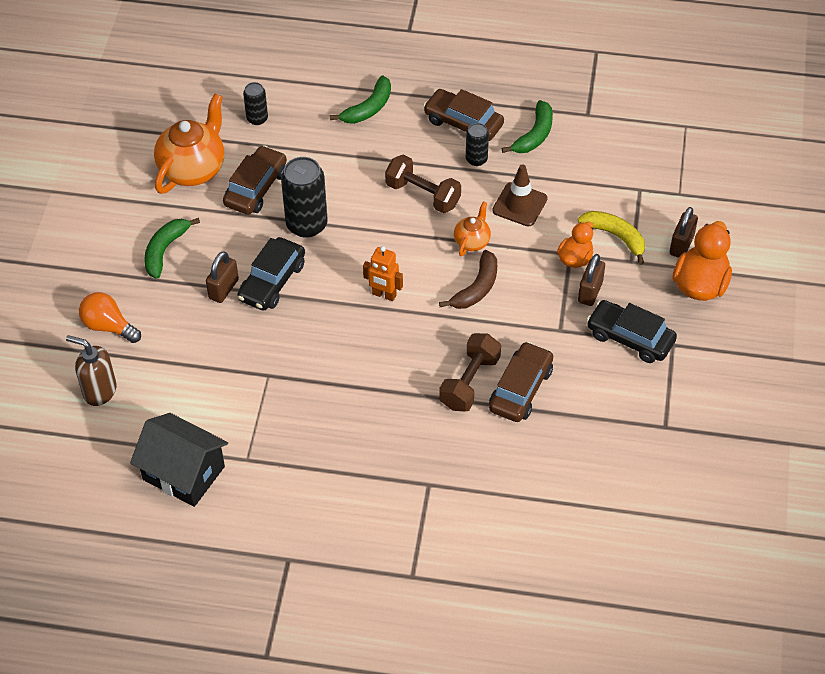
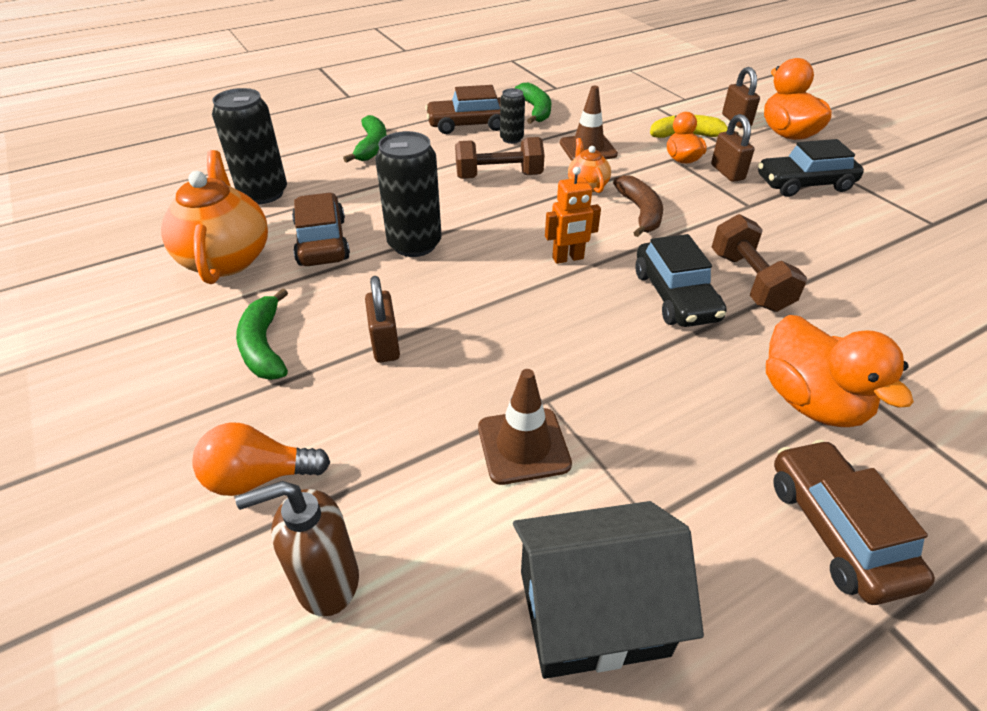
camera: 40 degrees left, 10 degrees down
(231, 390) = (523, 446): none -> brown traffic cone
(257, 118) = (263, 193): black can -> black can, size x1.83
(272, 281) = (436, 307): black car -> black car (675, 296)
(394, 466) = (811, 401): none -> orange duck
(520, 389) = (796, 261): brown car -> brown car (836, 530)

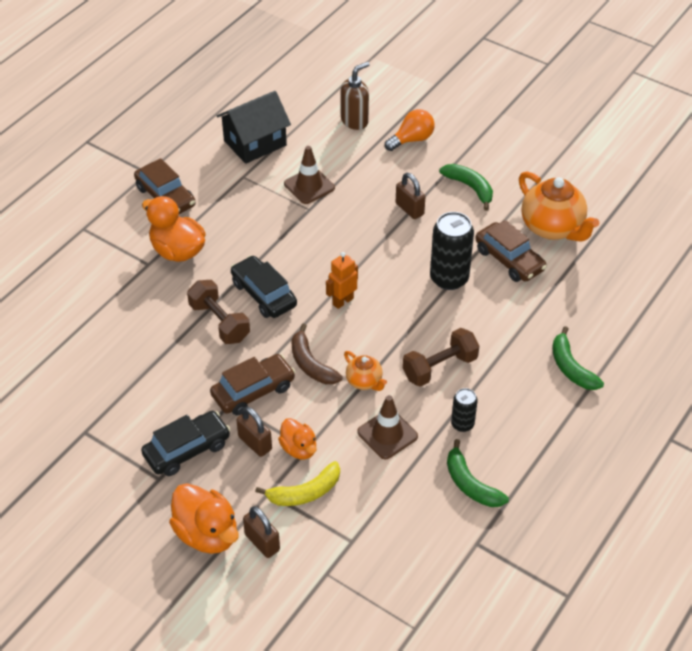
camera: 155 degrees right, 5 degrees up
(263, 193) = (594, 285): black can -> none
(469, 125) = (515, 433): brown car -> brown car (253, 391)

